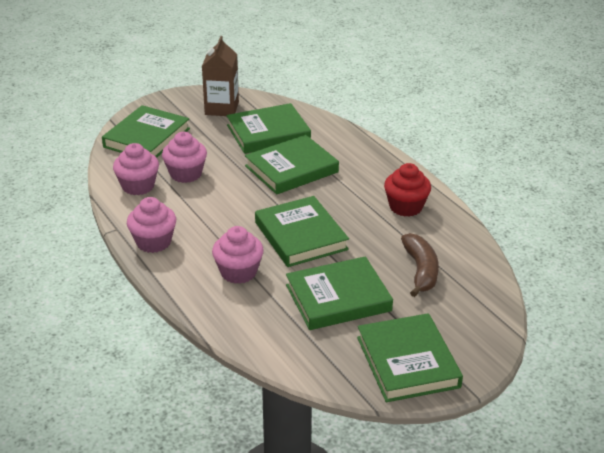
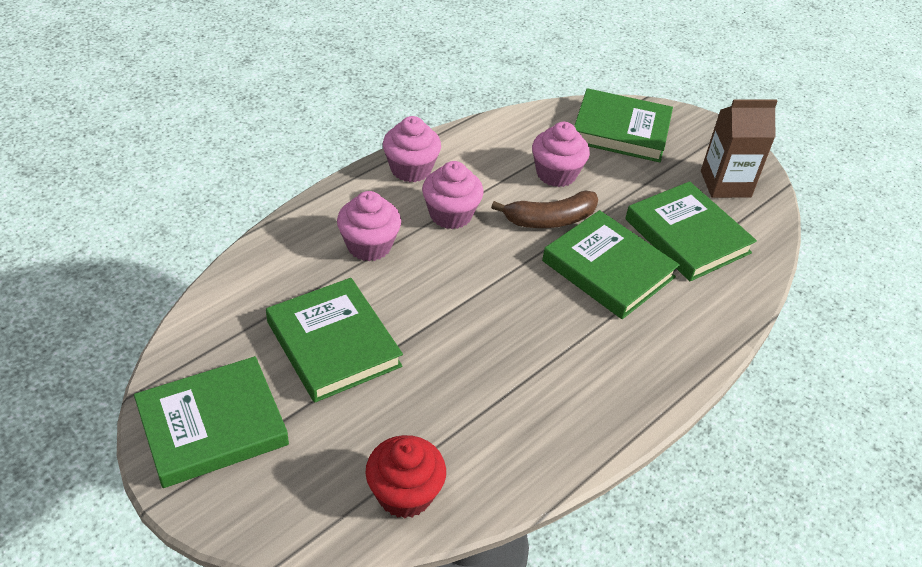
camera: 75 degrees right, 10 degrees up
(138, 186) = (516, 140): pink cupcake -> pink cupcake (450, 214)
(301, 236) = (457, 294): green book -> none
(406, 207) = (561, 405): red cupcake -> red cupcake (405, 494)
(420, 271) = (408, 431): brown banana -> brown banana (550, 219)

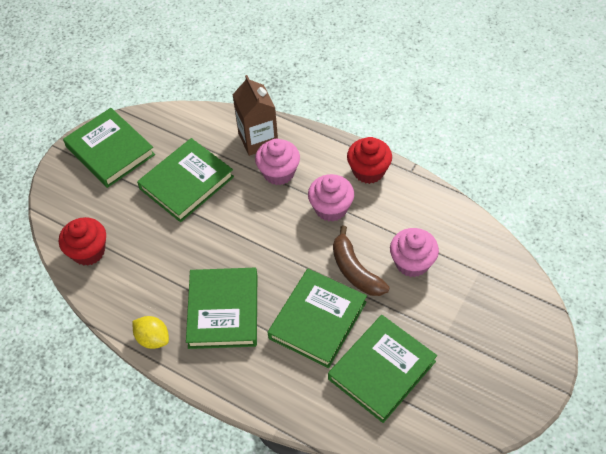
camera: 80 degrees right, 10 degrees up
(411, 169) = (368, 171): pink cupcake -> red cupcake
(589, 440) = (153, 339): none -> yellow lemon
(621, 130) = (497, 297): green book -> green book (223, 310)
(725, 184) = (467, 392): brown carton -> brown carton (258, 139)

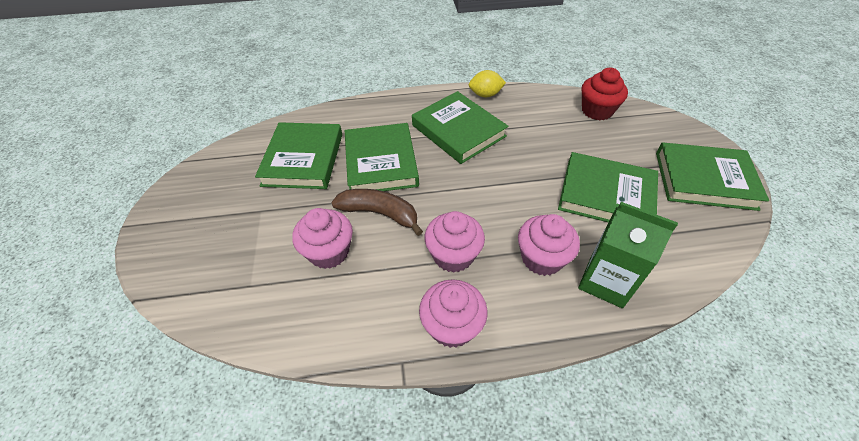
camera: 140 degrees right, 5 degrees down
(186, 183) = (606, 195): green book -> green book turned 75 degrees counterclockwise
(258, 139) = (606, 281): brown carton -> green carton
(368, 171) = (452, 326): red cupcake -> pink cupcake

